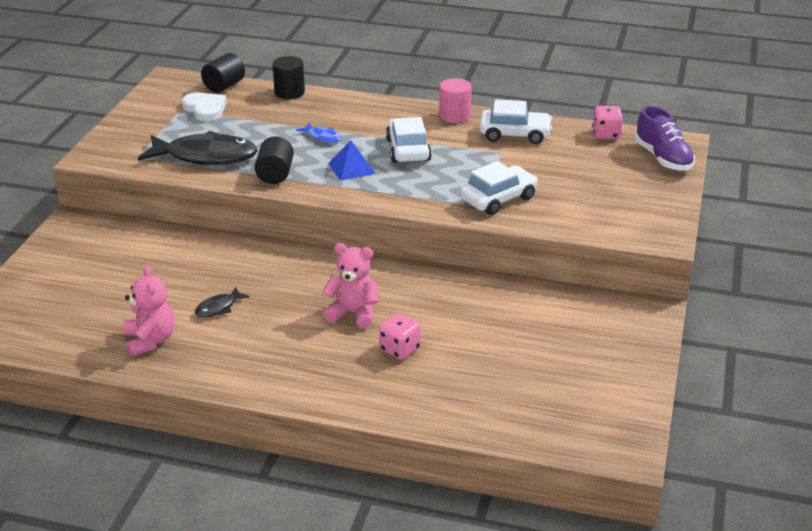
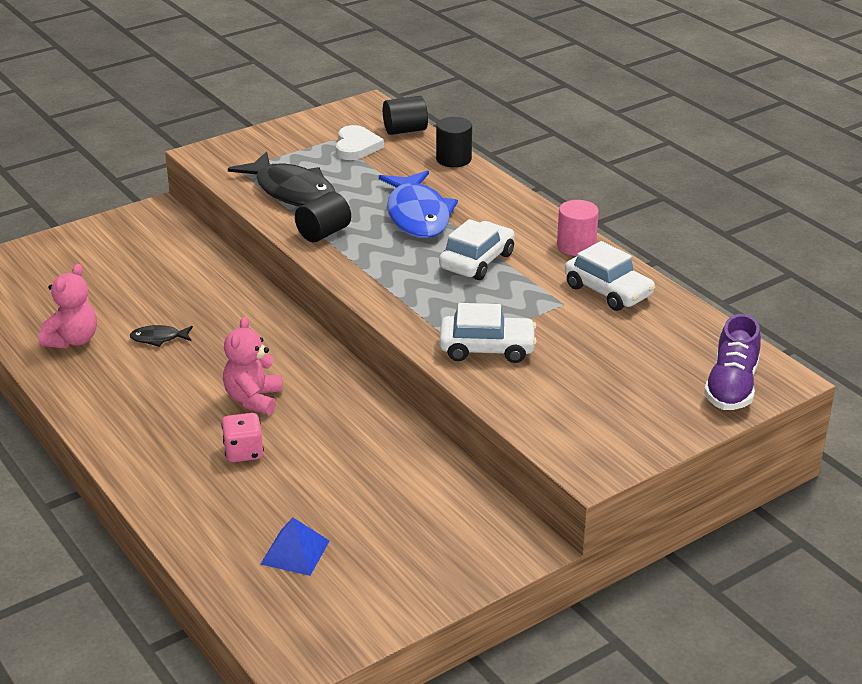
camera: 40 degrees right, 0 degrees up
(322, 137) = (417, 215): blue fish -> blue fish, size x2.26
(351, 168) = (398, 256): blue pyramid -> blue pyramid (295, 552)
(353, 313) = (253, 399): pink teddy bear -> pink teddy bear turned 135 degrees counterclockwise
(606, 134) = (708, 333): pink dice -> none

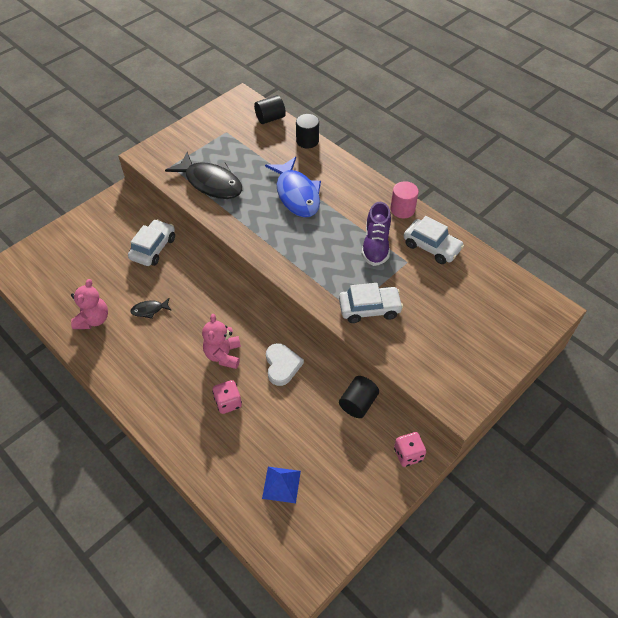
camera: 10 degrees left, 20 degrees up
(323, 233) = (240, 218): black cylinder -> black cylinder (358, 403)
(356, 146) = (242, 136): white heart -> white heart (282, 365)
(477, 261) = (344, 231): white car -> white car (153, 248)
(504, 542) = (408, 454): none -> pink dice
(731, 387) = (526, 321): purple shoe -> purple shoe (376, 245)

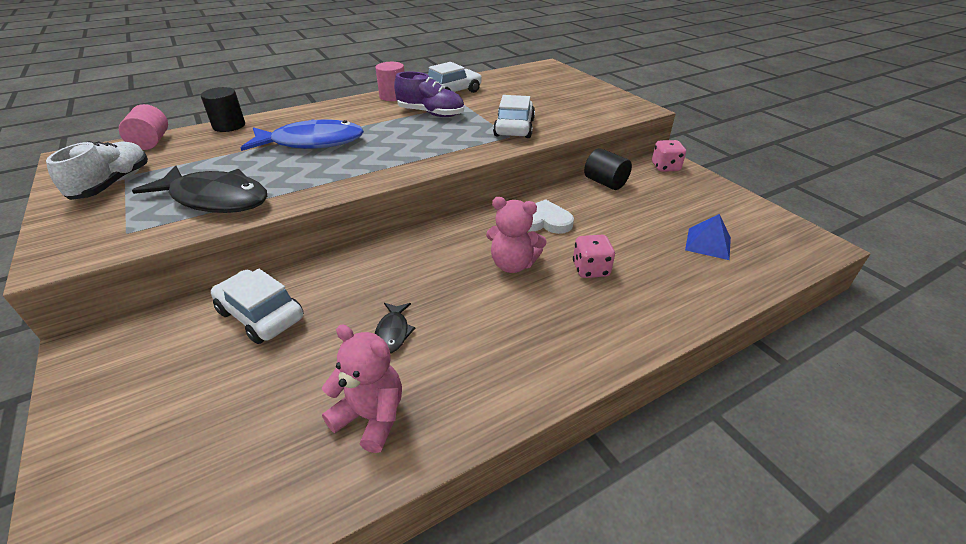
camera: 75 degrees left, 15 degrees down
(210, 183) = (215, 199): black fish -> black fish turned 60 degrees clockwise
(215, 133) = (113, 184): none -> white shoe
(270, 118) = (151, 142): black cylinder -> pink cylinder

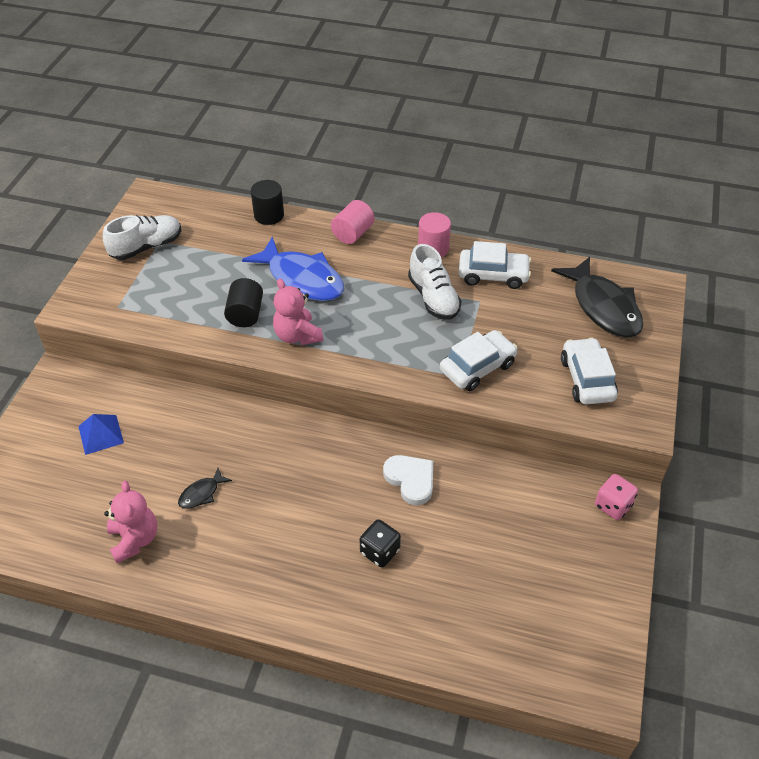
camera: 45 degrees right, 10 degrees up
(151, 142) = (204, 206): pink cylinder -> pink cylinder (353, 233)
(215, 199) = (185, 307): black fish -> black fish (603, 307)
(261, 315) = (151, 419): white car -> white car (587, 379)
(431, 113) = (433, 298): purple shoe -> white shoe
(513, 264) = (334, 501): pink teddy bear -> pink teddy bear (297, 336)
(590, 269) = (380, 551): pink dice -> black dice
(605, 183) = (523, 479): black cylinder -> black cylinder (245, 314)
(708, 243) = (507, 608): blue pyramid -> blue pyramid (101, 434)

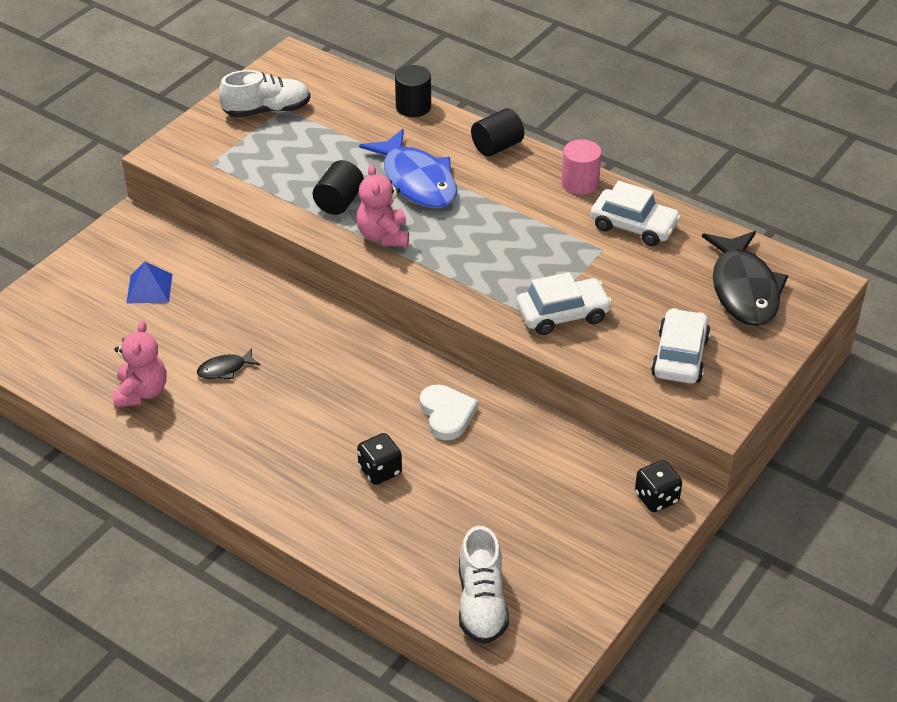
camera: 20 degrees right, 5 degrees down
(353, 233) = (497, 147): pink cylinder -> black cylinder
(433, 298) = (552, 233): white shoe -> white shoe (481, 603)
(613, 505) = (656, 498): pink dice -> black dice

